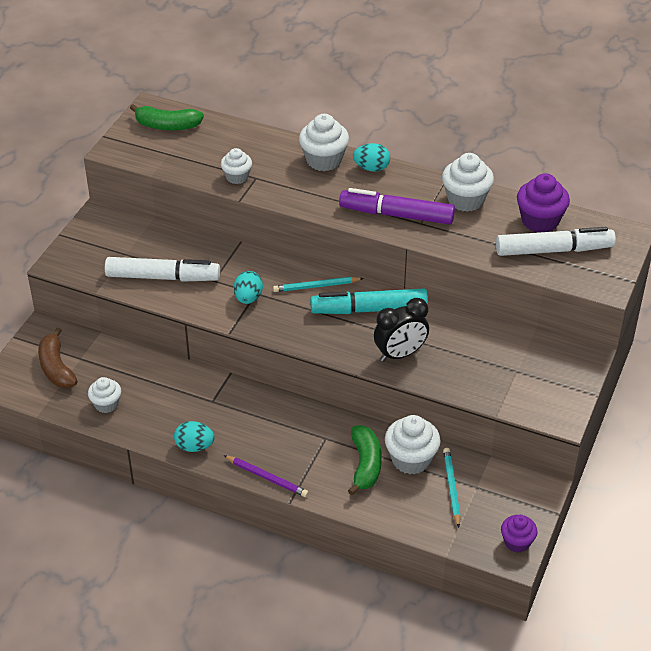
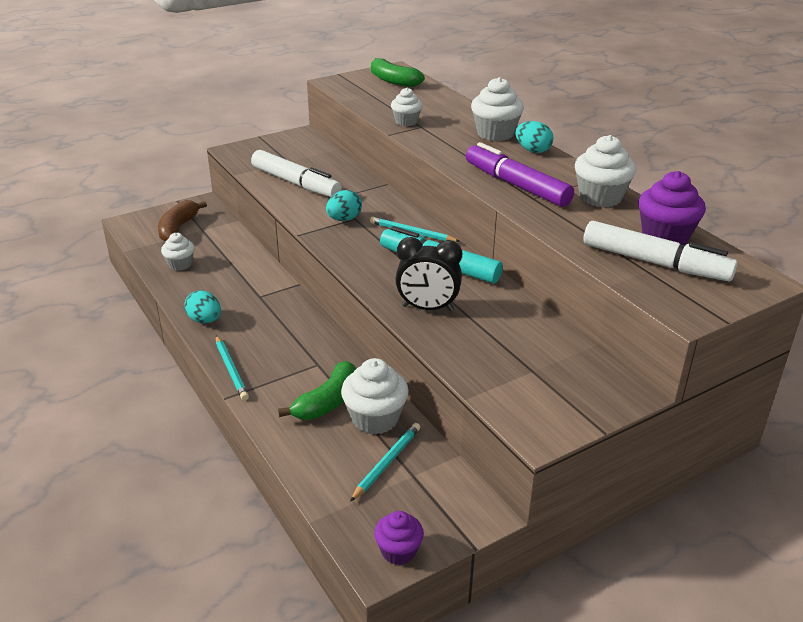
camera: 35 degrees right, 10 degrees down
(267, 477) = (231, 370): purple pencil -> turquoise pencil

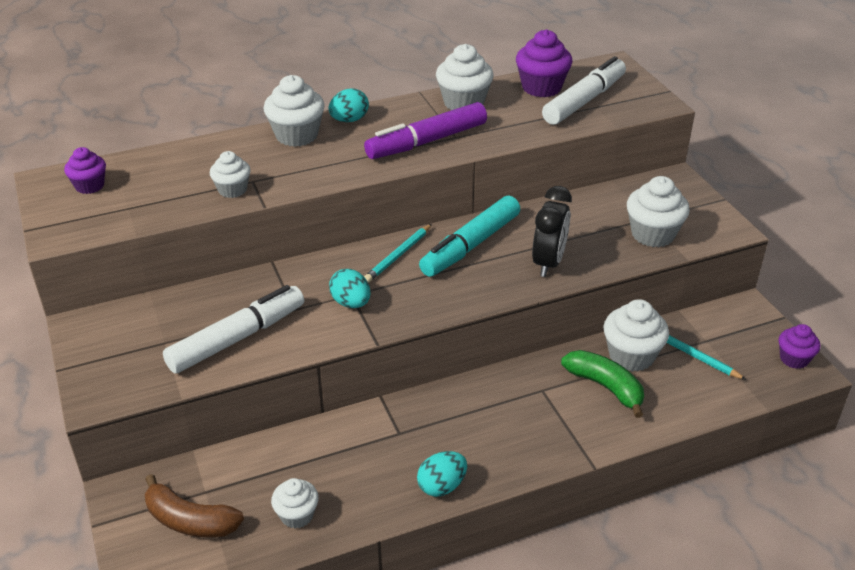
camera: 80 degrees left, 5 degrees up
(231, 370) = (545, 461): turquoise pencil -> none
(393, 81) = (89, 186): green banana -> purple cupcake
(503, 373) = (653, 234): none -> white cupcake

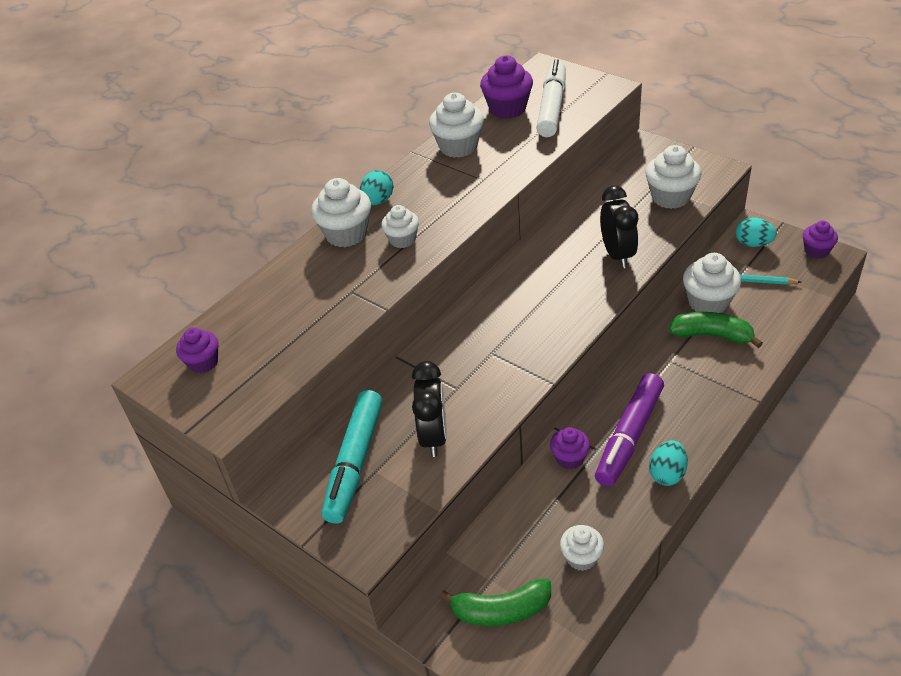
camera: 25 degrees left, 5 degrees up
(190, 520) = (501, 610): brown banana -> green banana
(232, 190) = (342, 307): white cupcake -> white cupcake (402, 239)
(237, 338) = (434, 436): white marker -> black clock
(351, 303) = (498, 360): turquoise egg -> turquoise egg (753, 244)
(368, 428) = (569, 458): none -> purple cupcake
(398, 255) = (496, 302): turquoise pencil -> none
(427, 141) = (463, 193): purple marker -> purple marker (629, 436)
(471, 245) = (545, 267): turquoise marker -> turquoise marker (355, 462)

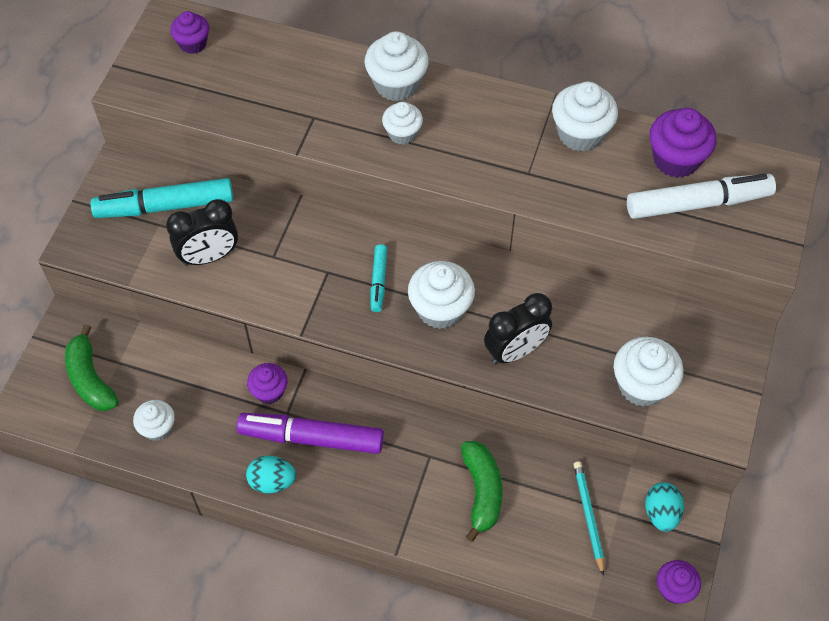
camera: 65 degrees right, 15 degrees up
(378, 201) = (458, 92): turquoise egg -> none
(516, 321) = (379, 281): none -> turquoise marker
(708, 302) = (536, 479): white cupcake -> white cupcake (440, 309)

